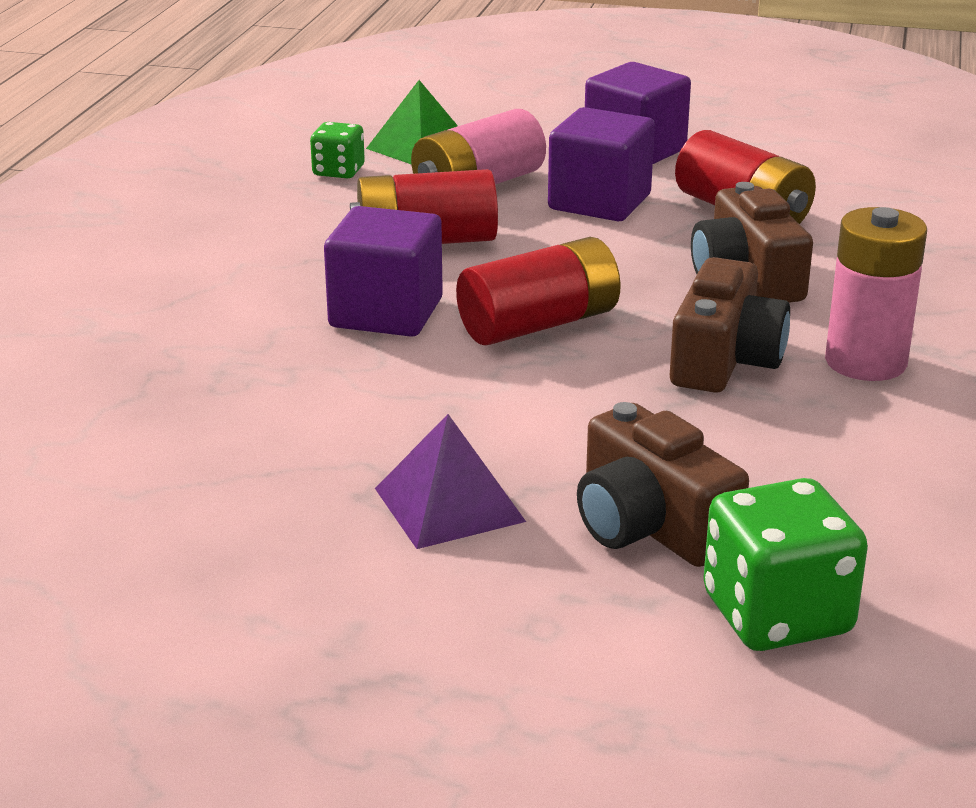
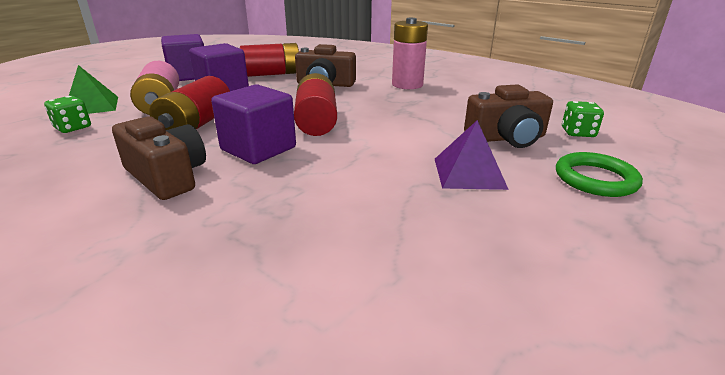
camera: 65 degrees left, 0 degrees up
(532, 639) = (595, 179): none -> green ring
(724, 360) = (385, 100): brown camera -> brown camera (167, 176)
(777, 614) = (578, 132): green dice -> green dice, size x0.58

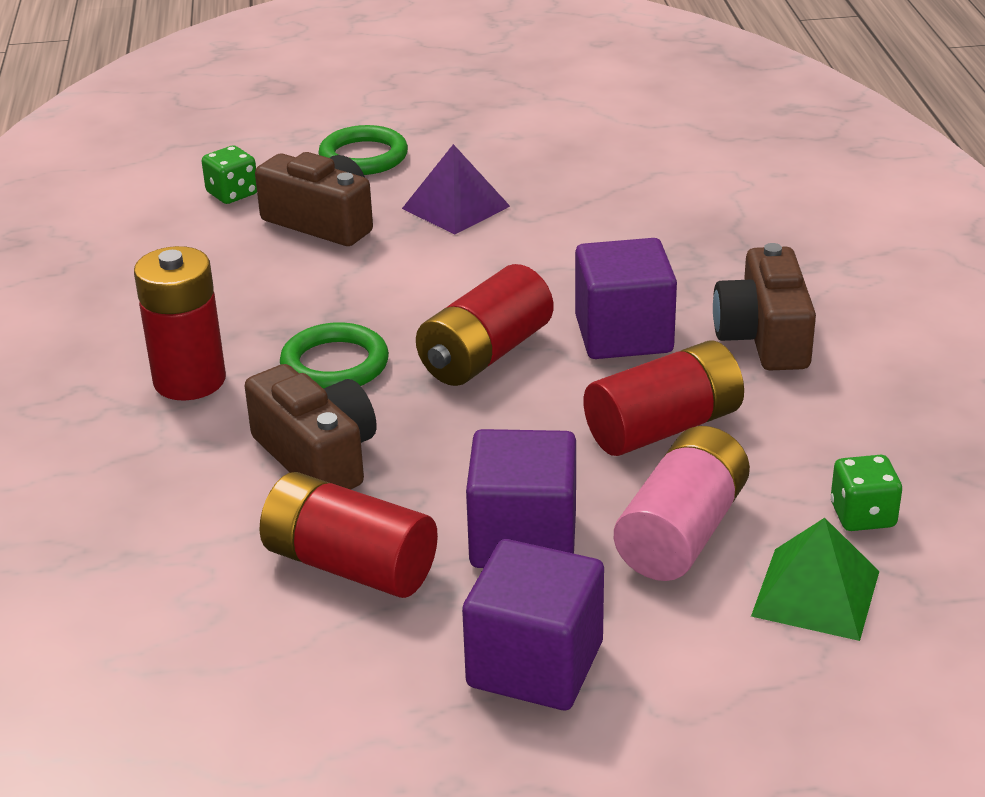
camera: 135 degrees left, 5 degrees up
(370, 101) = (335, 364): none -> green ring
(407, 85) = (189, 380): pink battery -> red battery

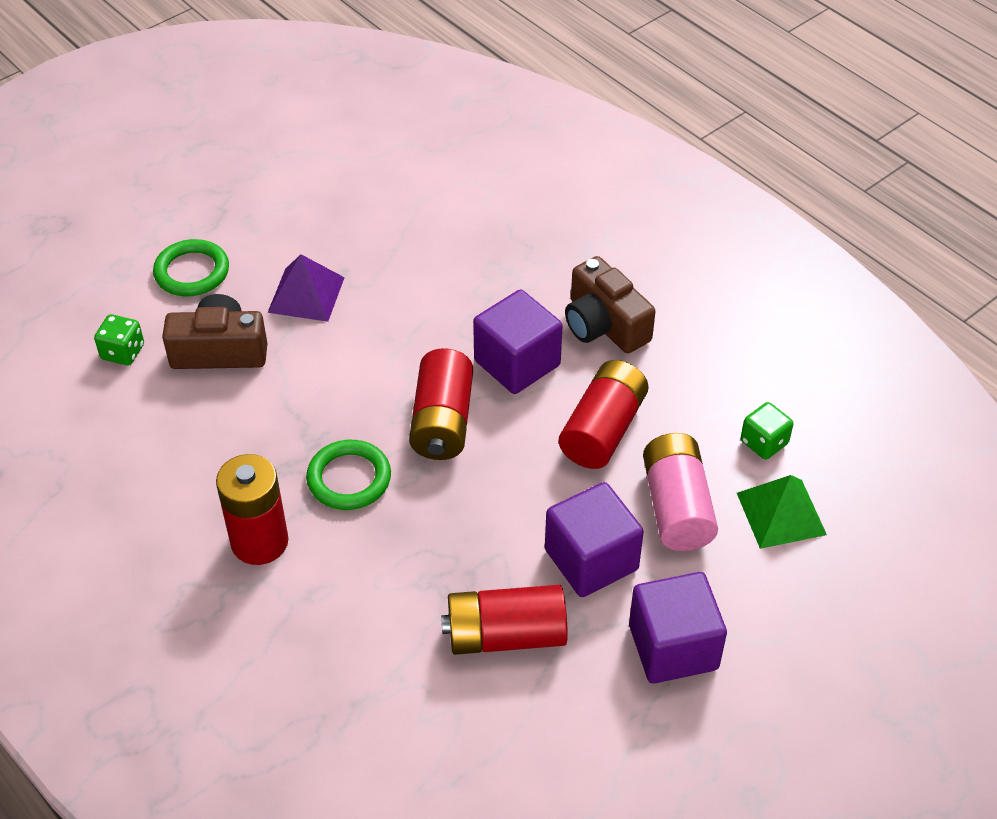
camera: 35 degrees left, 15 degrees up
(317, 456) = (408, 562): brown camera -> none

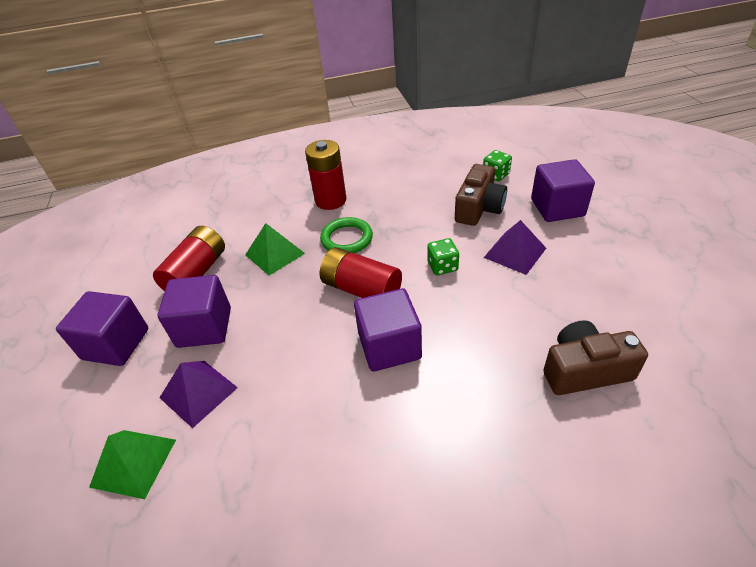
camera: 120 degrees right, 5 degrees down
(192, 272) = (557, 208): green ring -> purple cube
(419, 554) = (275, 254): none -> green pyramid
(603, 430) = (294, 375): red battery -> none
(604, 325) = (398, 423): brown camera -> brown camera (585, 370)
(677, 507) = (198, 392): pink battery -> purple pyramid
(764, 442) = (199, 489): green dice -> green dice (442, 266)

